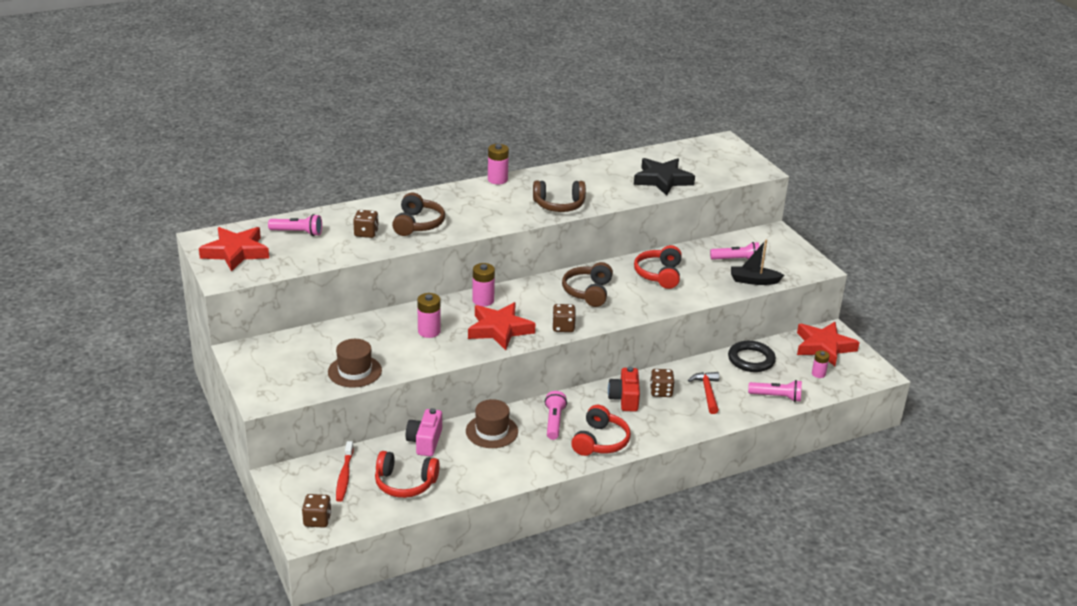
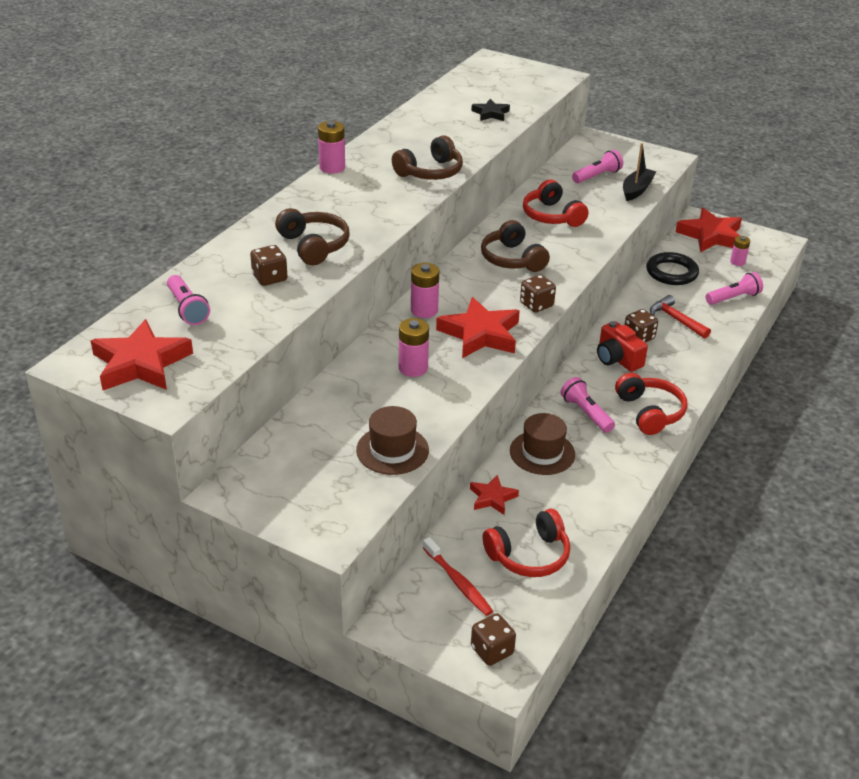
camera: 35 degrees left, 5 degrees up
(297, 233) = (187, 309): pink flashlight -> pink flashlight turned 90 degrees clockwise
(425, 441) = (492, 498): pink camera -> red star
(662, 180) = (490, 113): black star -> black star, size x0.54
(754, 281) = (636, 190): black boat -> black boat turned 150 degrees clockwise

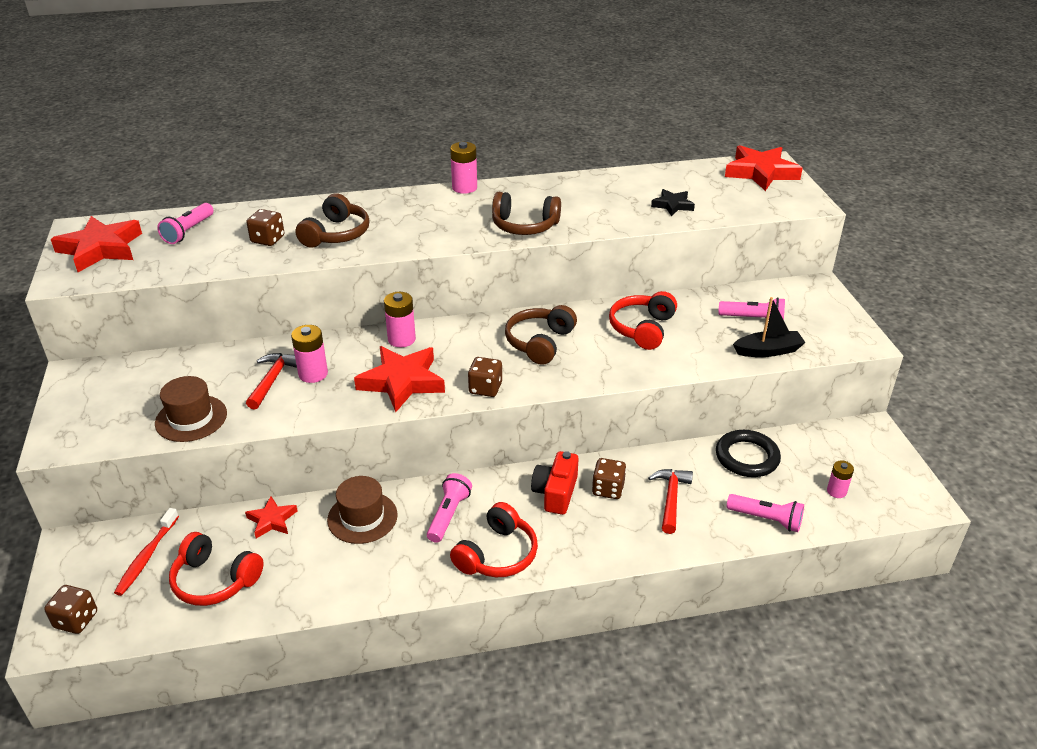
camera: 50 degrees right, 0 degrees up
(393, 390) = (272, 380): none -> red hammer
(711, 236) = (855, 451): red star -> red star (761, 173)

